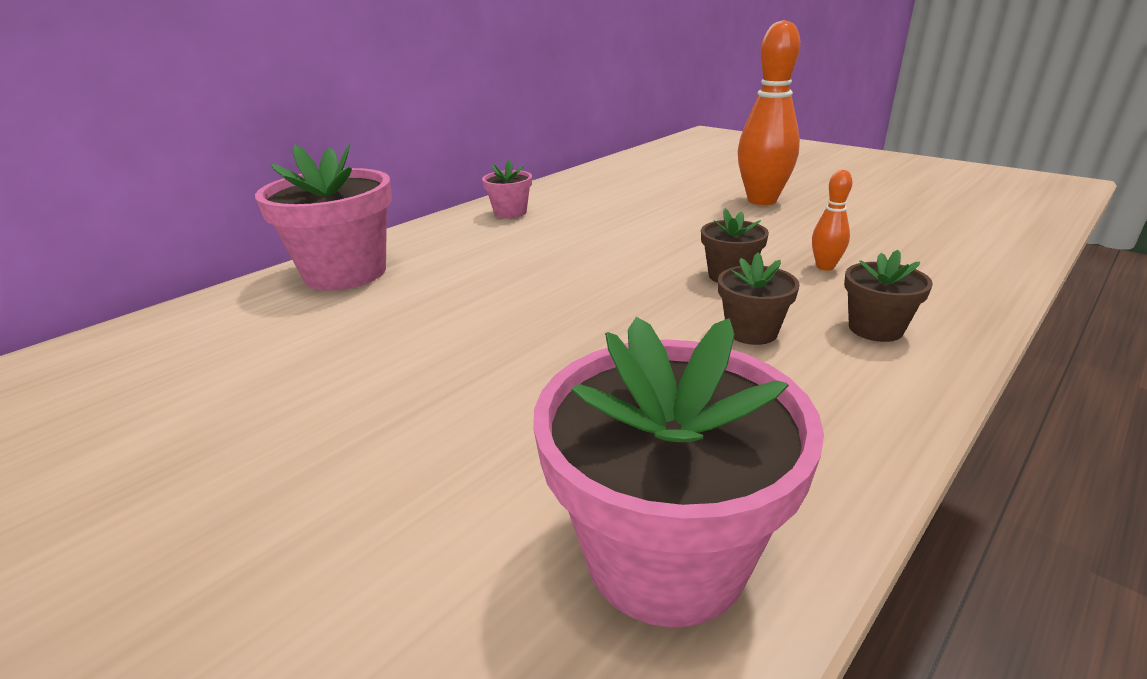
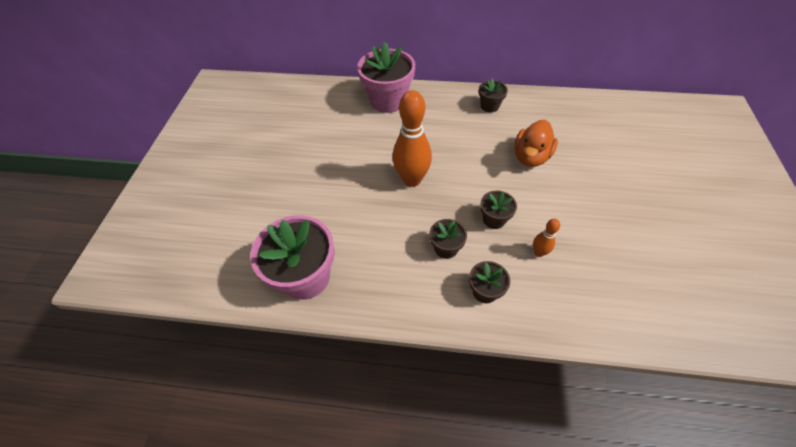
camera: 55 degrees right, 25 degrees up
(510, 213) = (489, 106): pink flower pot -> brown flower pot
(643, 219) = (530, 157): none -> orange duck
(762, 200) = (612, 192): orange bowling pin -> orange bowling pin (412, 180)

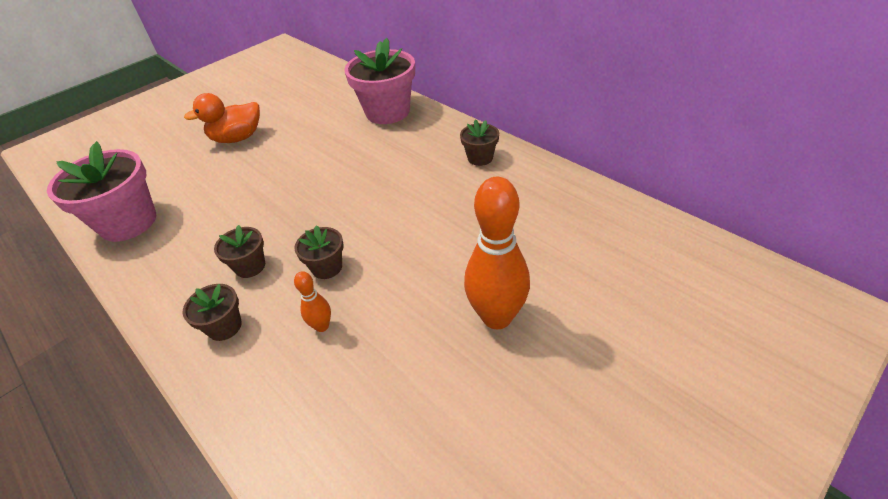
camera: 40 degrees right, 10 degrees down
(412, 180) = (309, 190): orange bowling pin -> orange bowling pin (497, 317)
(530, 157) = (451, 228): orange duck -> orange duck (237, 138)

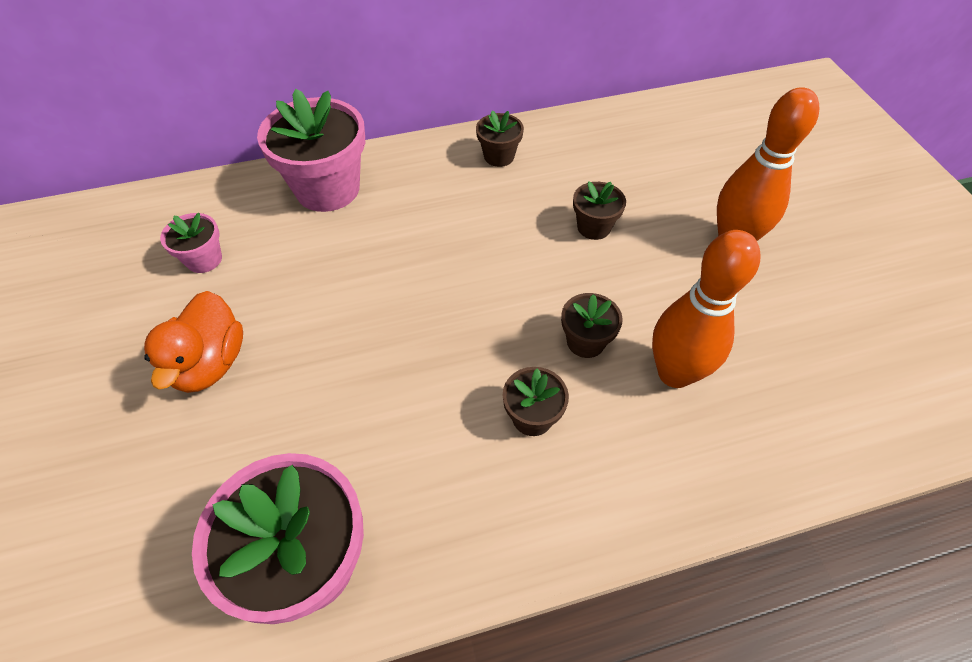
camera: 65 degrees left, 10 degrees up
(224, 326) = (624, 468): brown flower pot -> brown flower pot (593, 227)
(305, 103) = (204, 259): none -> pink flower pot
(322, 326) = (674, 373): orange bowling pin -> orange bowling pin, size x2.14

